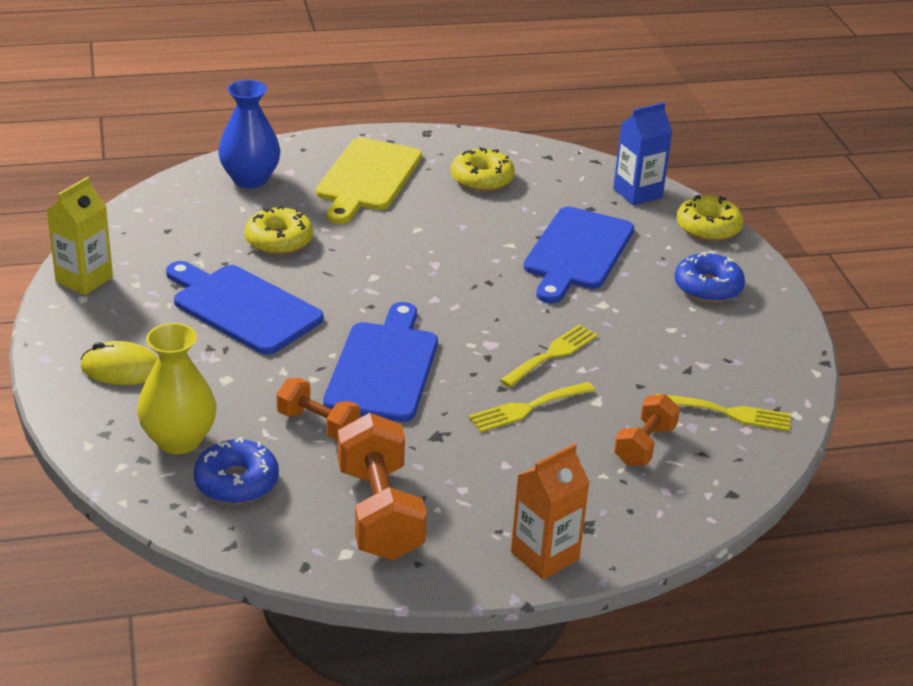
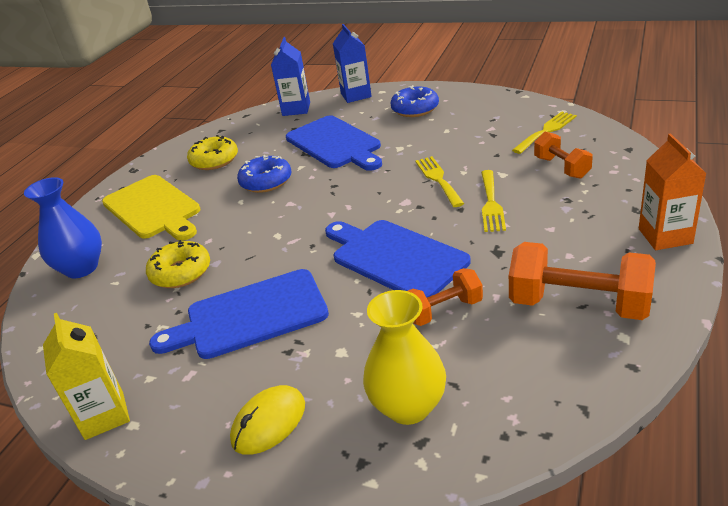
camera: 50 degrees left, 0 degrees up
(236, 482) = (493, 381): blue donut -> blue donut (266, 181)
(708, 227) = (356, 95): yellow donut -> blue carton

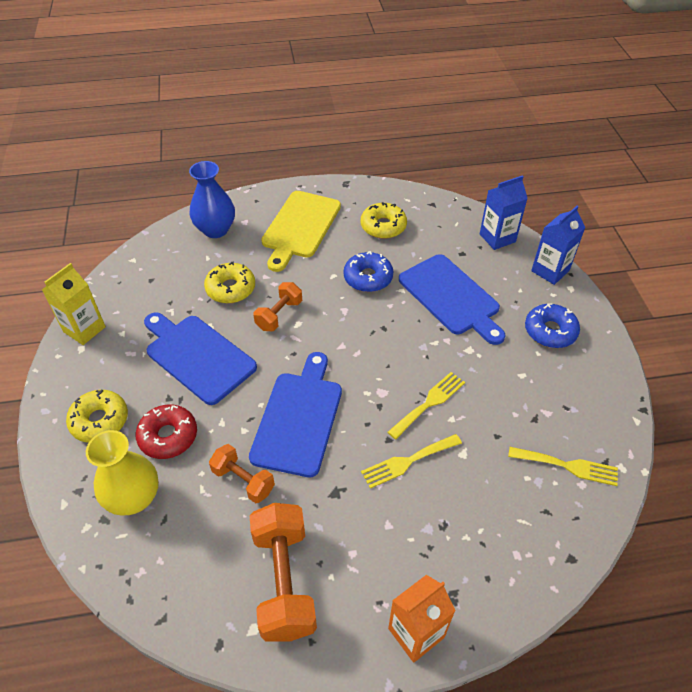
camera: 55 degrees right, 15 degrees up
(269, 422) = (99, 421): yellow mouse -> yellow donut
(335, 144) = (451, 297): blue cutting board -> blue cutting board turned 60 degrees counterclockwise
(342, 360) = (168, 436): none -> red donut
(562, 167) = (500, 503): orange dumbbell -> orange dumbbell (279, 315)

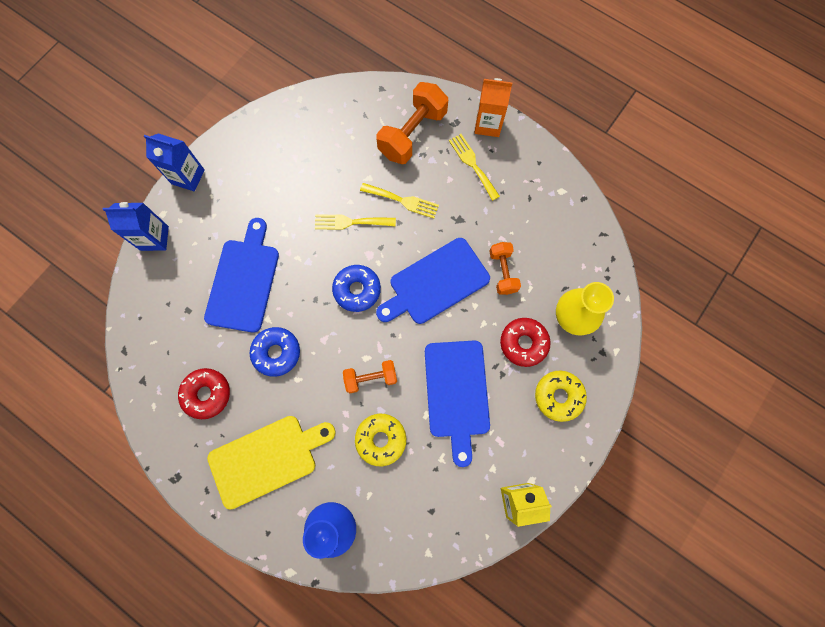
camera: 135 degrees left, 25 degrees up
(284, 581) = (528, 199): orange dumbbell -> orange dumbbell (412, 134)
(383, 226) = (207, 394): yellow donut -> red donut
(497, 238) = (145, 299): blue carton -> blue carton (188, 177)
(550, 331) = (221, 198): blue donut -> blue donut (357, 290)
(568, 466) = (324, 123): yellow fork -> yellow fork (472, 164)

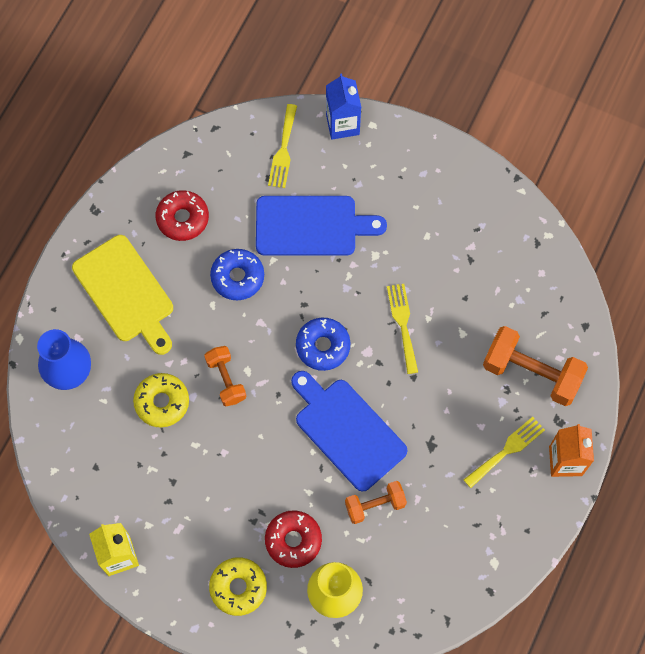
camera: 80 degrees right, 5 degrees down
(188, 177) = (421, 139): blue carton -> none
(403, 201) = (441, 377): yellow fork -> yellow fork (283, 150)
(457, 393) = (224, 474): blue cutting board -> none

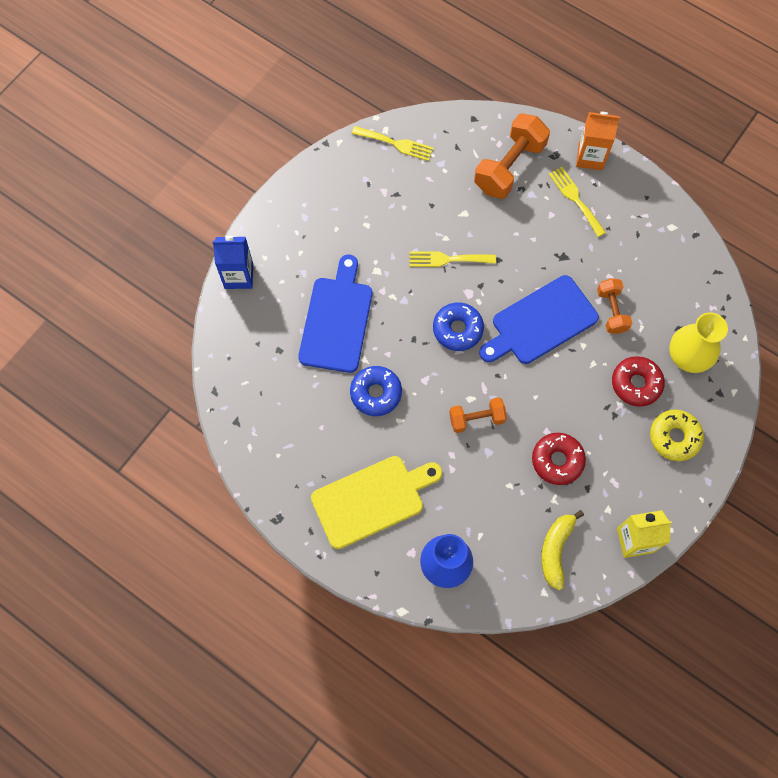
camera: 80 degrees left, 0 degrees up
(98, 477) = (556, 550): none -> yellow banana
(162, 402) = (490, 480): yellow donut -> none
(182, 218) = (305, 435): red donut -> red donut (557, 460)
(283, 150) = (253, 332): yellow fork -> yellow fork (396, 144)

